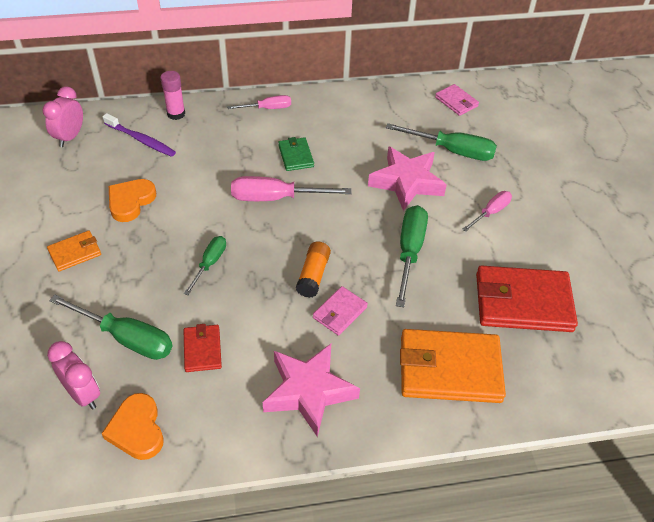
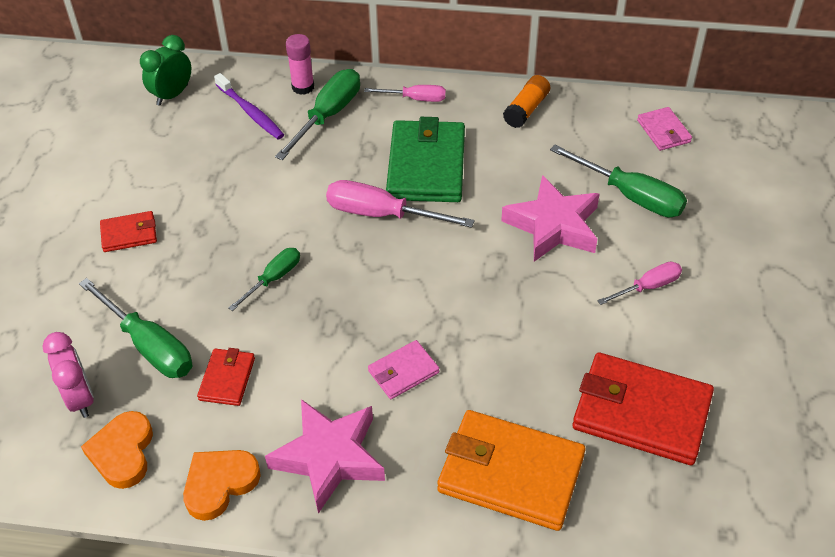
camera: 20 degrees right, 0 degrees up
(70, 137) = (172, 95): pink clock -> green clock
(75, 253) = (129, 234): orange wallet -> red wallet
(130, 202) = (211, 186): orange heart -> orange heart (219, 484)
(296, 156) = (426, 166): green wallet -> green wallet, size x2.00
(313, 275) = (389, 319): orange glue stick -> orange glue stick (526, 109)
(409, 252) = (520, 316): green screwdriver -> green screwdriver (328, 115)

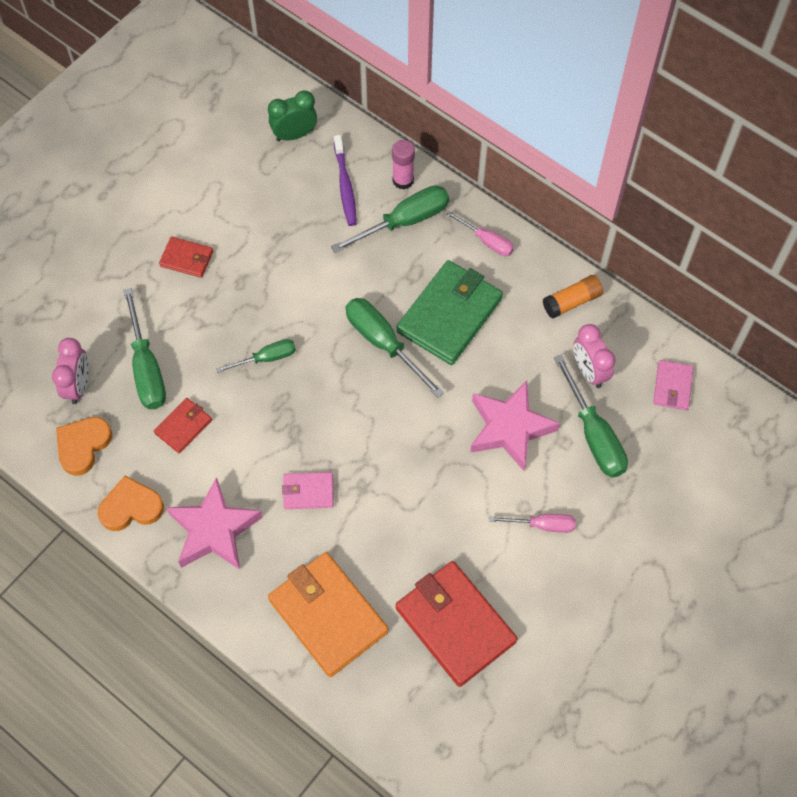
camera: 30 degrees right, 15 degrees up
(381, 214) = (383, 343): pink screwdriver -> green screwdriver
(585, 152) = (589, 371): none -> pink clock

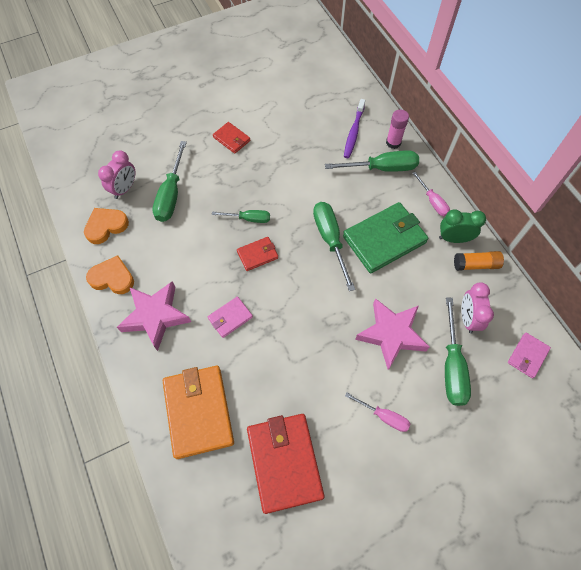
camera: 25 degrees right, 0 degrees up
(183, 426) = (173, 240): red wallet -> red wallet (257, 255)
(294, 135) = (336, 91): green clock -> green clock (453, 238)
(308, 492) = (230, 318): pink wallet -> pink wallet turned 60 degrees counterclockwise

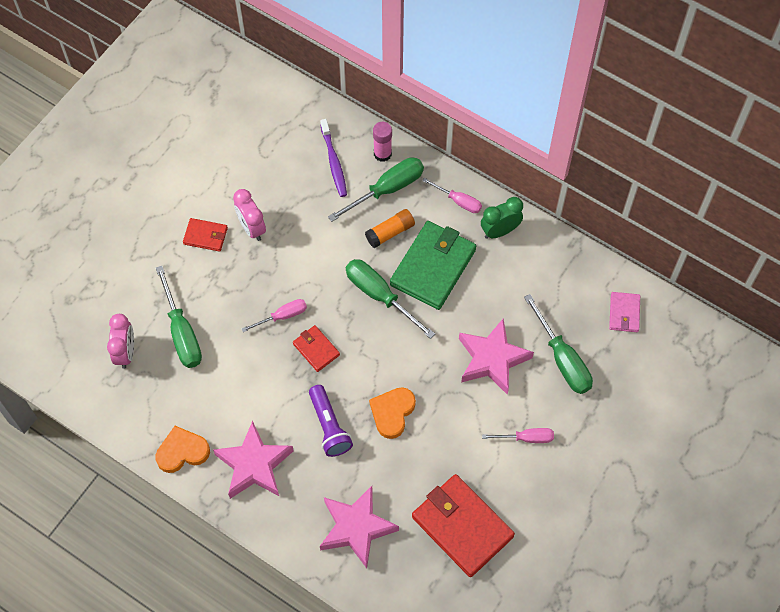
camera: 30 degrees left, 0 degrees up
(106, 226) = (135, 403): orange heart -> orange heart (392, 413)
(198, 411) = (356, 528): orange wallet -> pink star
(230, 318) = (329, 426): pink wallet -> purple flashlight
(248, 219) = (282, 316): green screwdriver -> pink screwdriver
(257, 255) = (316, 349): red wallet -> red wallet turned 75 degrees counterclockwise
(468, 318) = (554, 306): pink clock -> pink clock (252, 228)
(476, 265) = (534, 248): orange glue stick -> orange glue stick (390, 232)

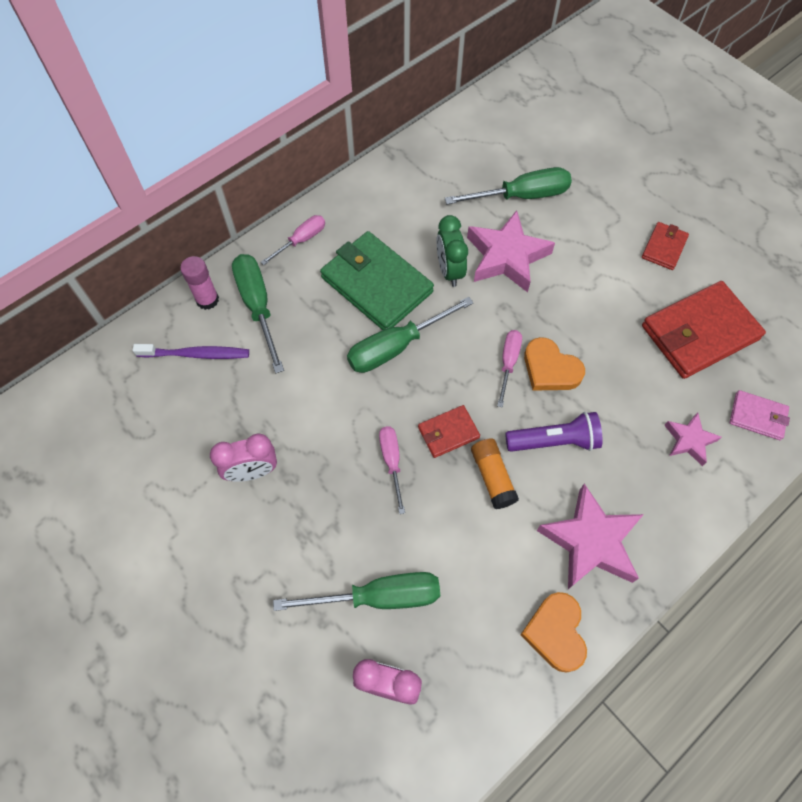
camera: 75 degrees left, 0 degrees up
(205, 236) = (242, 534): red wallet -> red wallet (664, 247)
(356, 528) = (689, 440): pink star -> pink star, size x0.55
(390, 232) = (316, 316): orange glue stick -> orange glue stick (492, 477)
(500, 231) = (353, 212): green clock -> green clock (449, 270)
(526, 438) = (605, 249): pink screwdriver -> pink screwdriver (508, 363)
(624, 313) = (483, 133): pink wallet -> pink wallet (757, 416)

